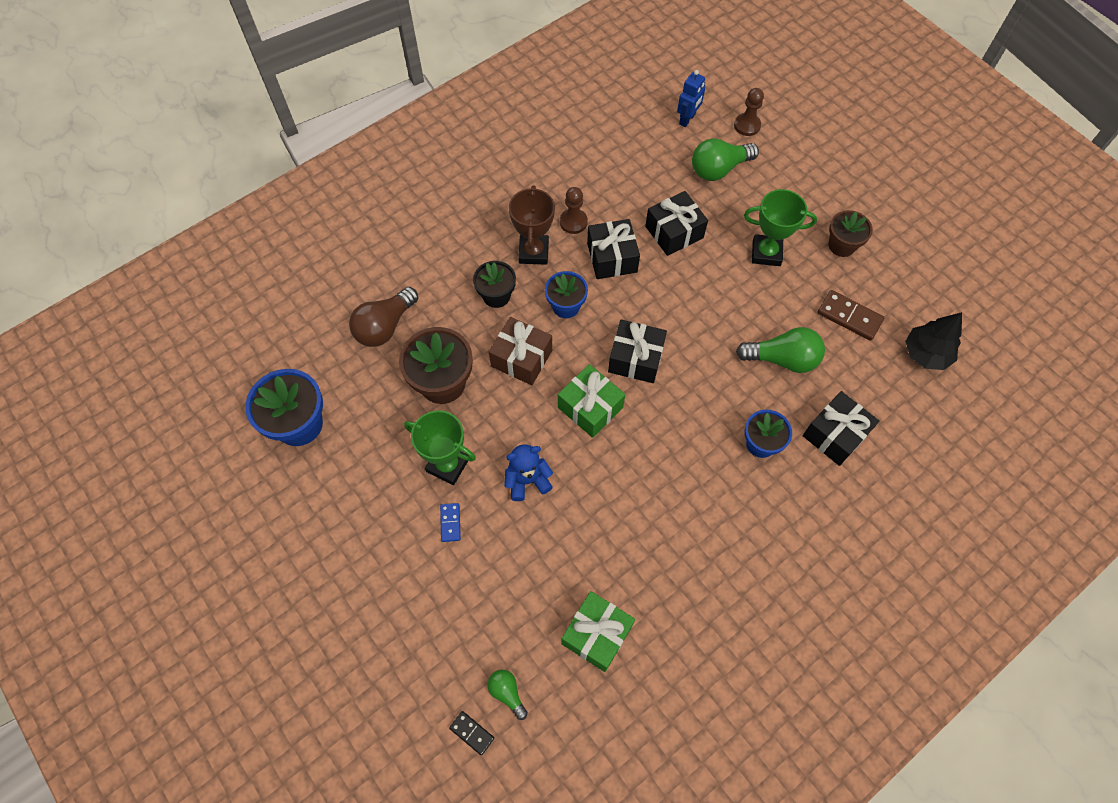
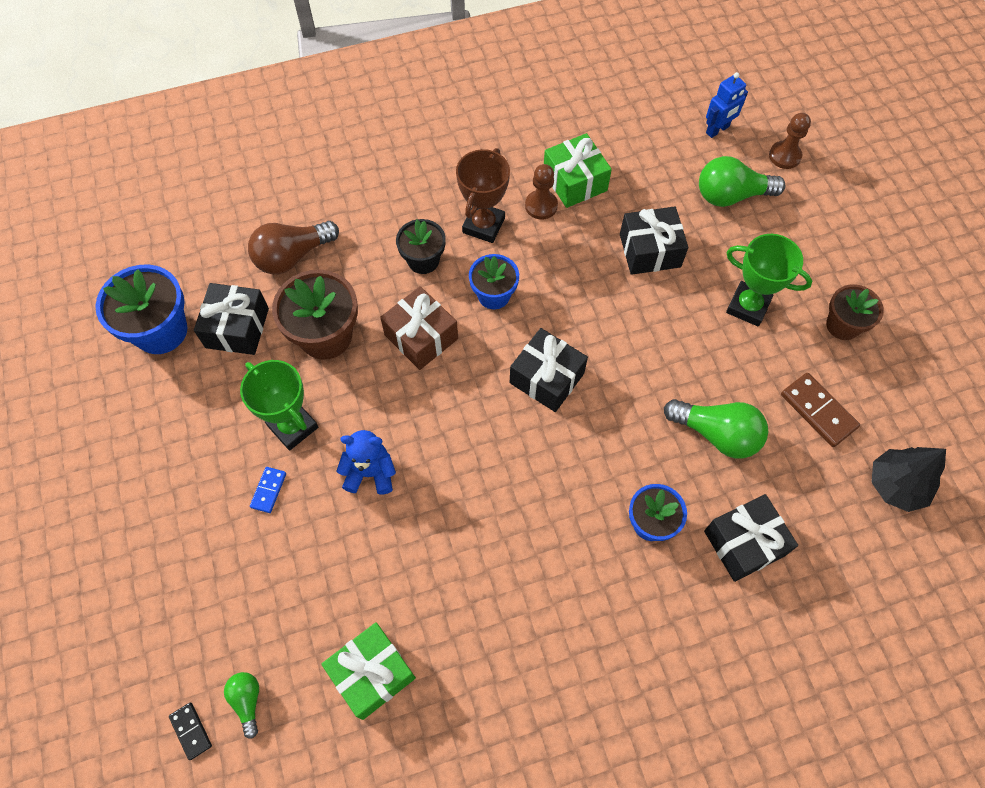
camera: 20 degrees right, 0 degrees up
(590, 407) = (473, 416): green gift -> green gift (574, 181)
(612, 257) = (567, 258): black gift -> black gift (237, 328)

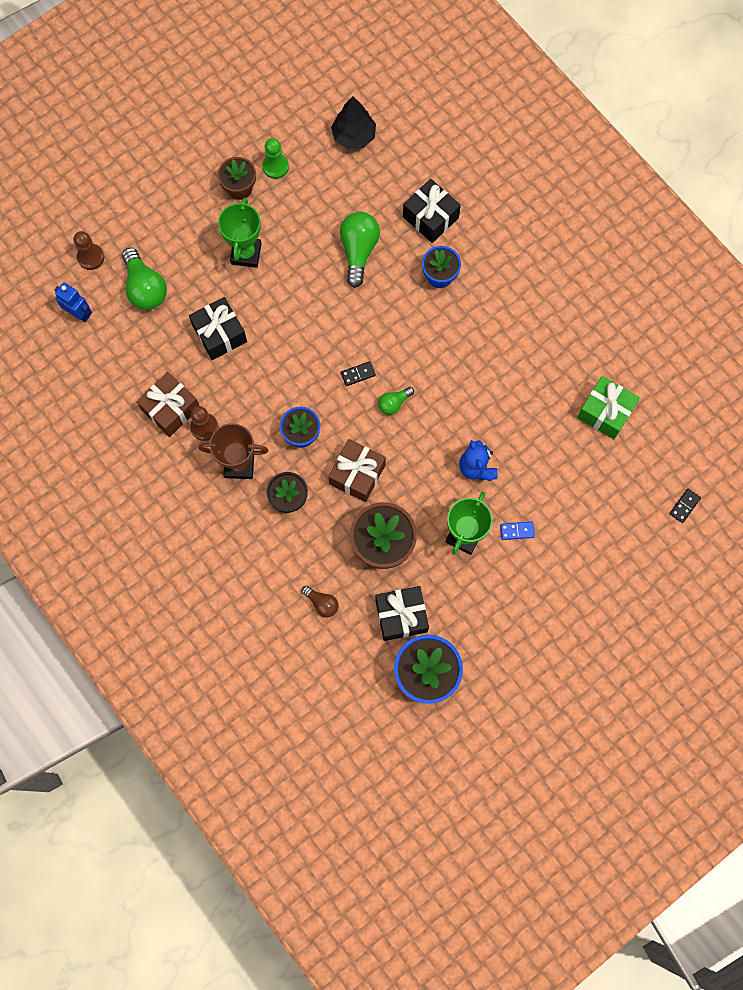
camera: 110 degrees left, 10 degrees up
(247, 701) = (653, 480): green light bulb -> green light bulb (394, 403)
(292, 256) = (322, 603): brown light bulb -> brown light bulb, size x0.54
(546, 378) = (358, 374): black gift -> black domino
(574, 181) = (171, 409): green gift -> brown gift
(818, 411) = (316, 191): brown domino -> none
(866, 374) = (275, 167): none -> green pawn

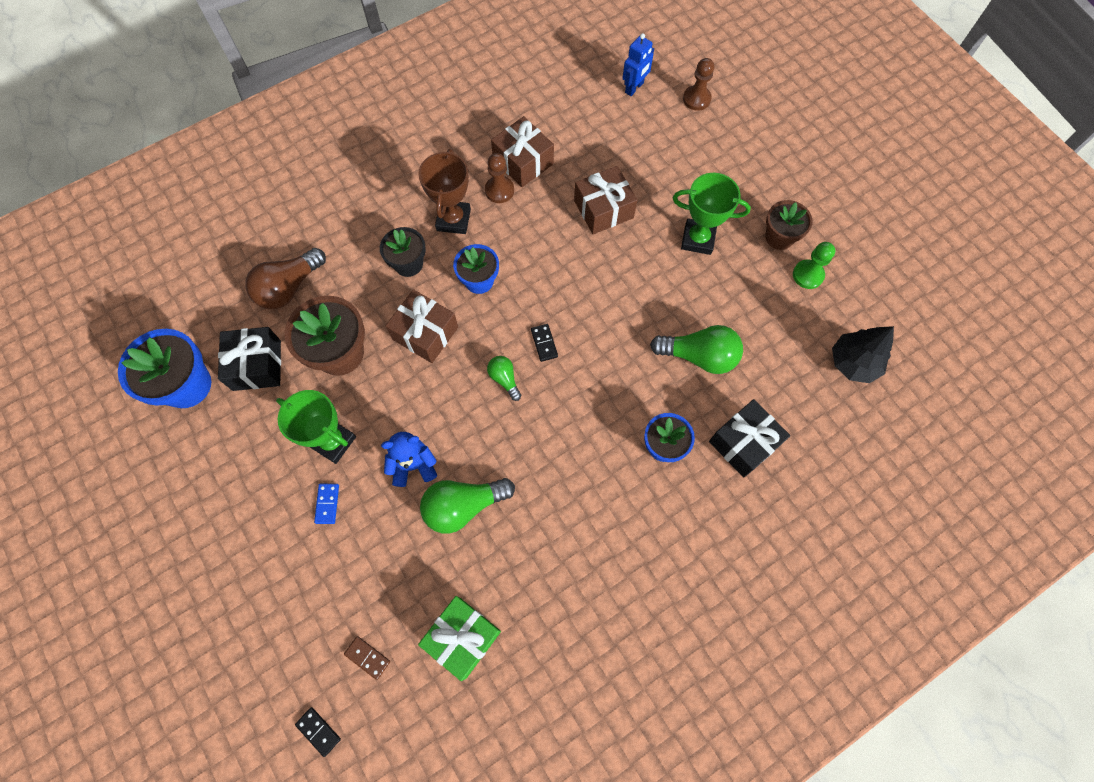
camera: 95 degrees right, 5 degrees down
(145, 288) = (660, 144): green light bulb -> green light bulb (463, 506)
(219, 334) = (603, 209): black gift -> brown gift
(322, 603) = (289, 288): brown light bulb -> brown light bulb, size x1.84
(629, 479) = (367, 657): none -> brown domino

